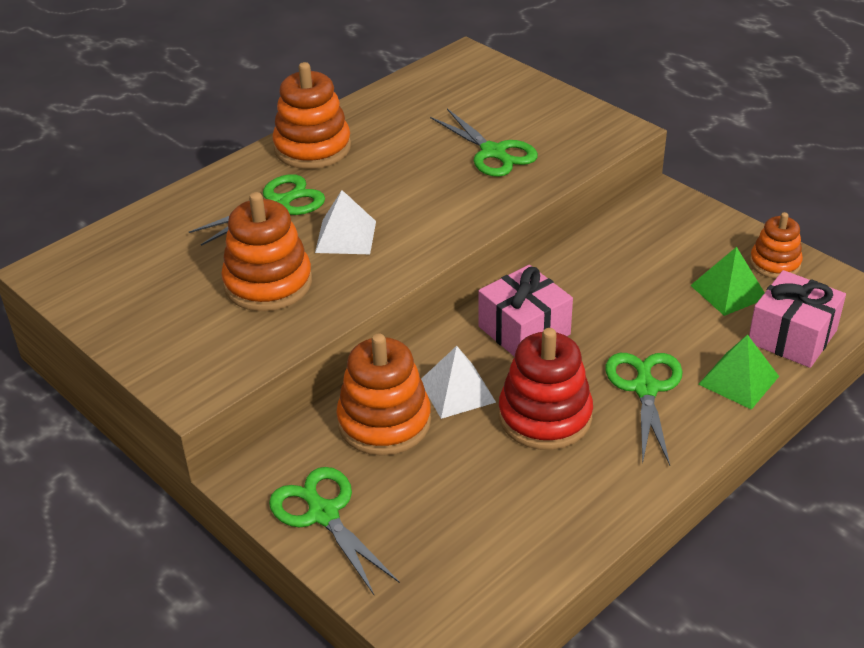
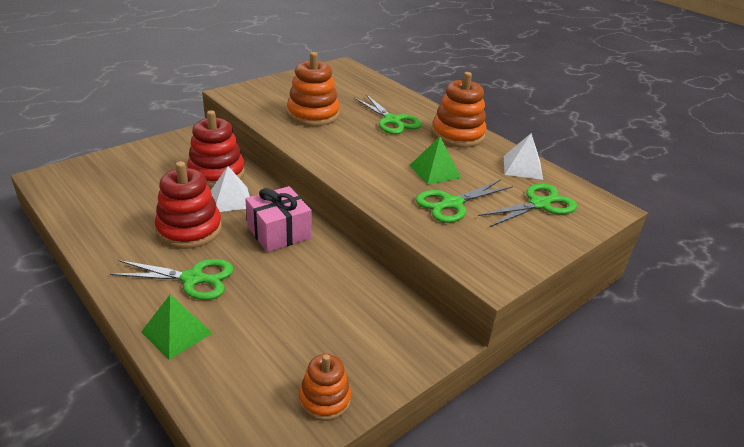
camera: 90 degrees right, 5 degrees down
(322, 513) = (159, 151): green scissors -> green scissors (540, 204)
(346, 236) = (353, 139): white pyramid -> white pyramid (522, 167)
(384, 422) = (217, 173): orange stacking toy -> red stacking toy
(728, 291) = (291, 353): green pyramid -> green pyramid (434, 171)
(792, 336) = (214, 383): pink gift -> none

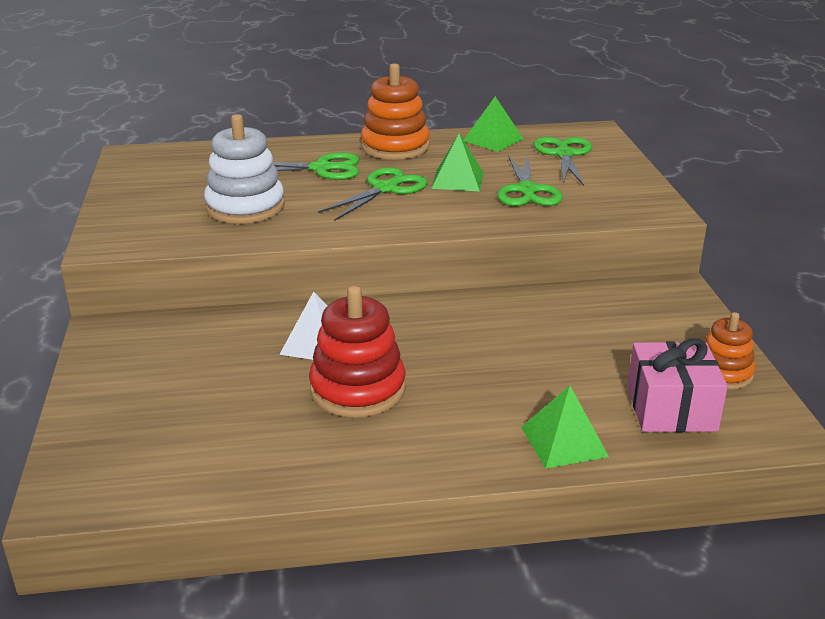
camera: 55 degrees left, 5 degrees down
(194, 279) = (469, 408): green scissors -> green scissors (386, 188)
(217, 173) = (237, 338): red stacking toy -> none
(279, 232) = (424, 327): pink gift -> pink gift (671, 408)
(313, 114) = (245, 207): orange stacking toy -> white stacking toy
(522, 167) = (493, 140): white pyramid -> green pyramid

